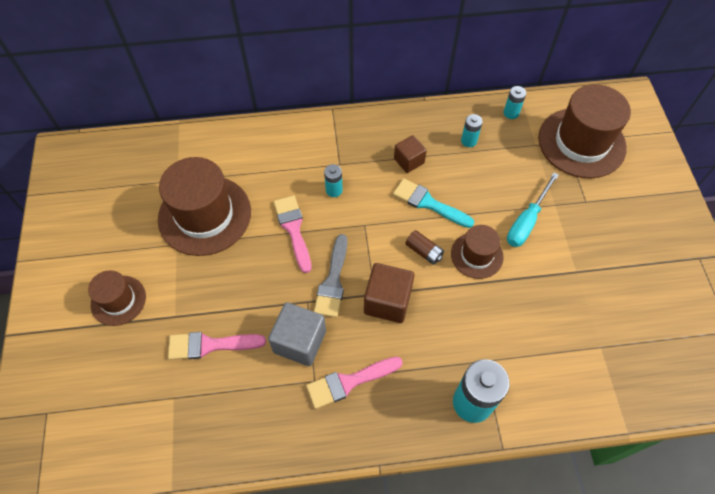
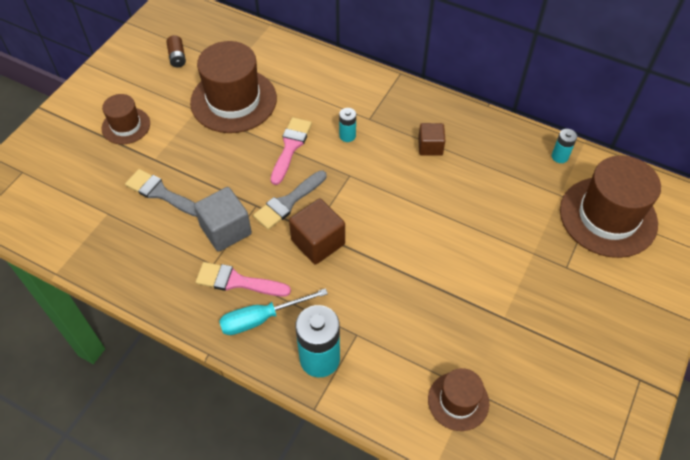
camera: 35 degrees right, 5 degrees down
(210, 345) = (161, 193): pink brush -> grey brush
(424, 251) = (381, 223): brown battery -> brown battery (177, 57)
(428, 203) = (418, 188): turquoise brush -> none
(468, 141) = (498, 159): turquoise battery -> none
(476, 255) = (424, 252): brown hat -> brown hat (458, 401)
(526, 221) = (493, 251): turquoise screwdriver -> turquoise screwdriver (261, 318)

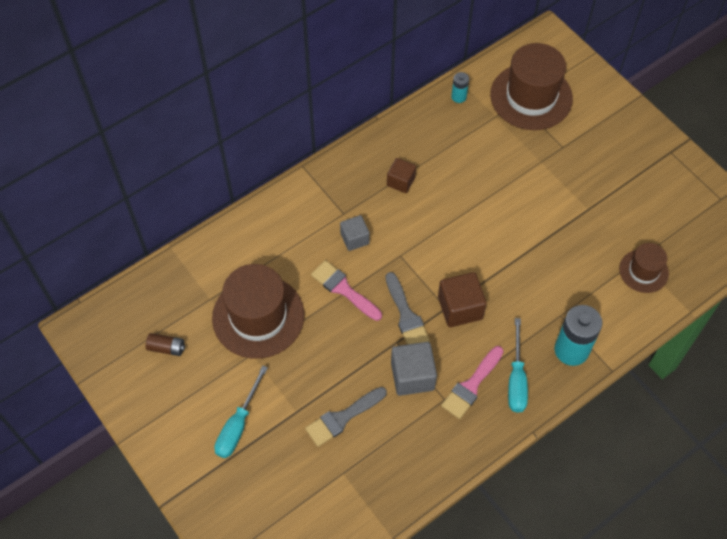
camera: 65 degrees left, 5 degrees up
(126, 126) = (238, 425): brown hat -> turquoise screwdriver
(347, 136) = (354, 239): turquoise battery -> grey cube

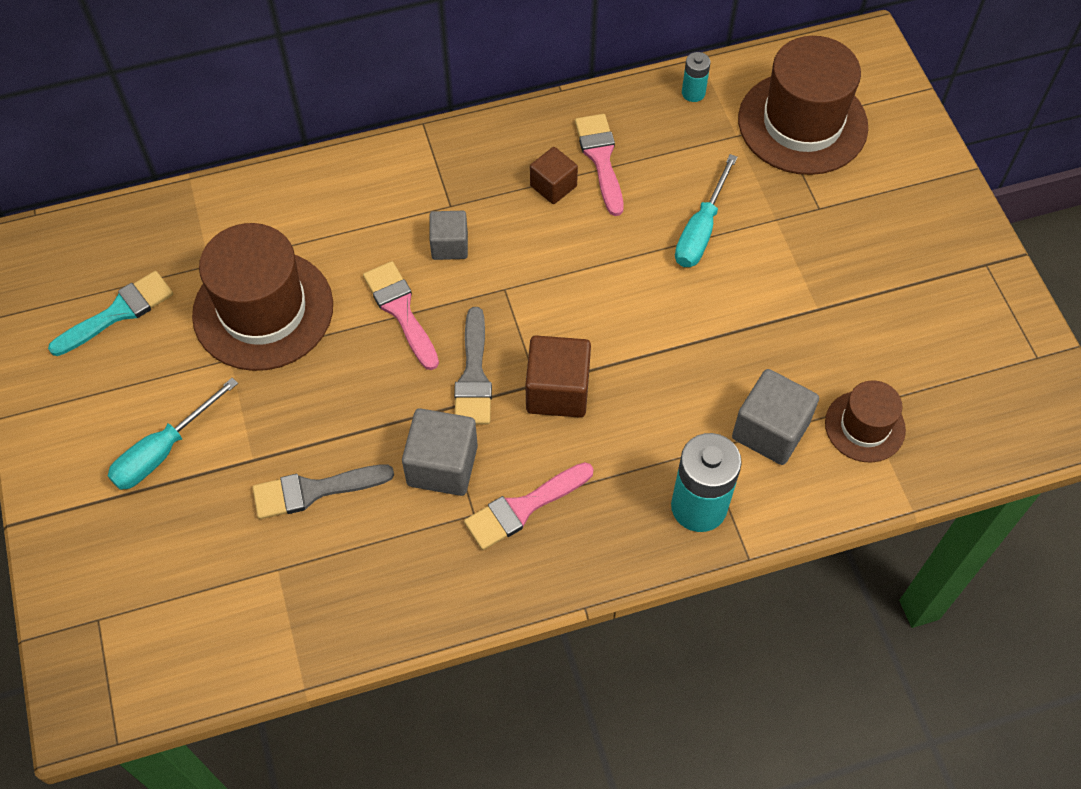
camera: 20 degrees right, 0 degrees up
(166, 348) = (118, 313): brown battery -> turquoise brush
(421, 155) = (601, 159): none -> pink brush
(516, 379) = (594, 521): turquoise screwdriver -> turquoise screwdriver (701, 230)
(592, 291) = (770, 431): none -> grey cube

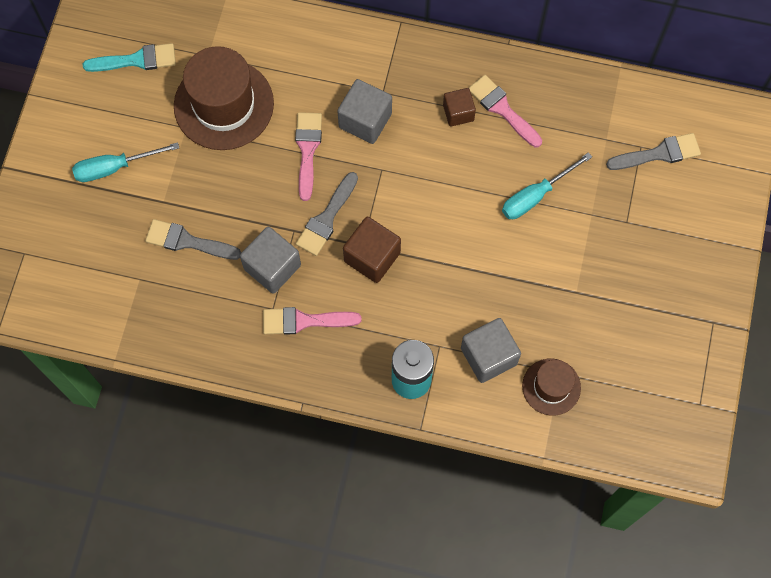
camera: 30 degrees right, 10 degrees up
(449, 245) = (365, 120): grey cube -> grey cube, size x1.56
(601, 159) = (502, 109): pink brush -> pink brush turned 60 degrees counterclockwise
(693, 93) = (598, 92): turquoise battery -> none
(802, 123) = (658, 153): brown hat -> grey brush

